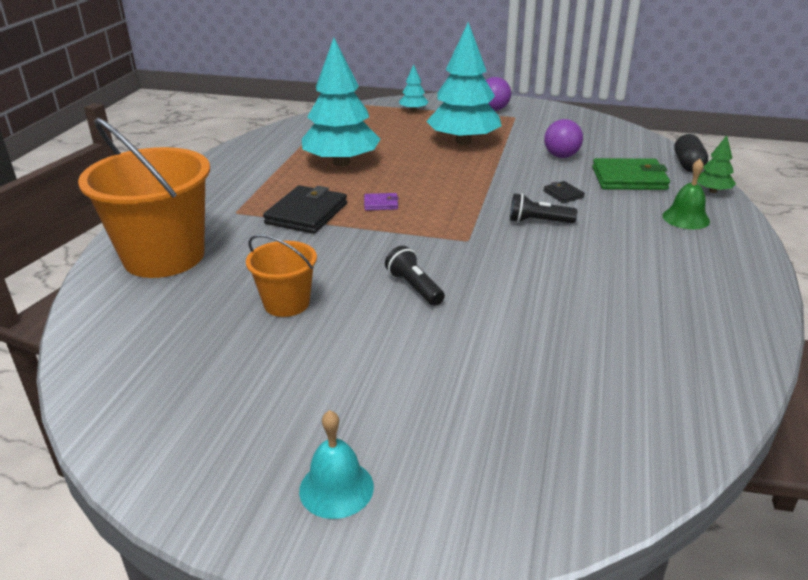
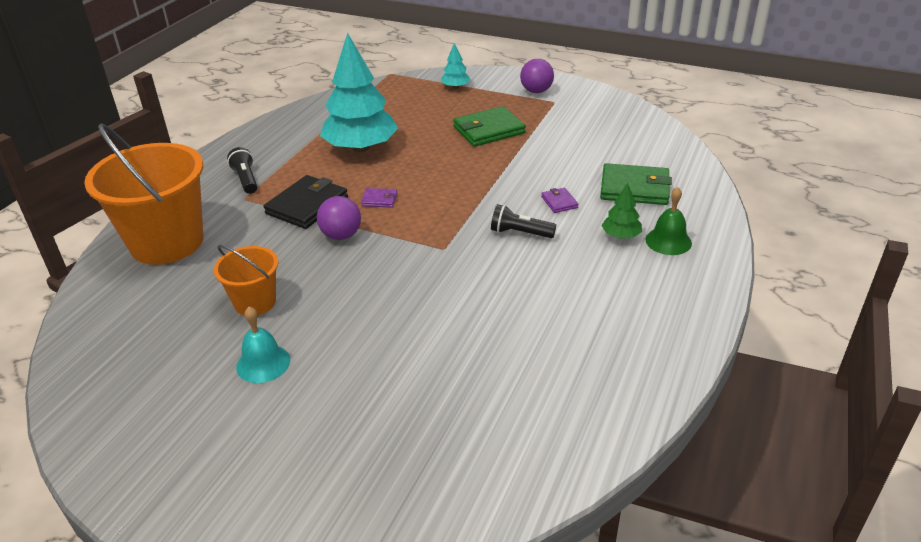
camera: 10 degrees right, 5 degrees up
(336, 488) = (232, 486): turquoise bell -> turquoise bell (263, 363)
(414, 287) = (373, 296): black flashlight -> black flashlight (246, 179)
(463, 141) = (489, 130): turquoise tree -> green wallet
(561, 156) = (579, 155): purple ball -> purple ball (341, 235)
(563, 194) = (559, 202): black wallet -> purple wallet
(688, 164) = (704, 175): black capsule -> none
(712, 191) = (713, 210): green tree -> green tree (620, 236)

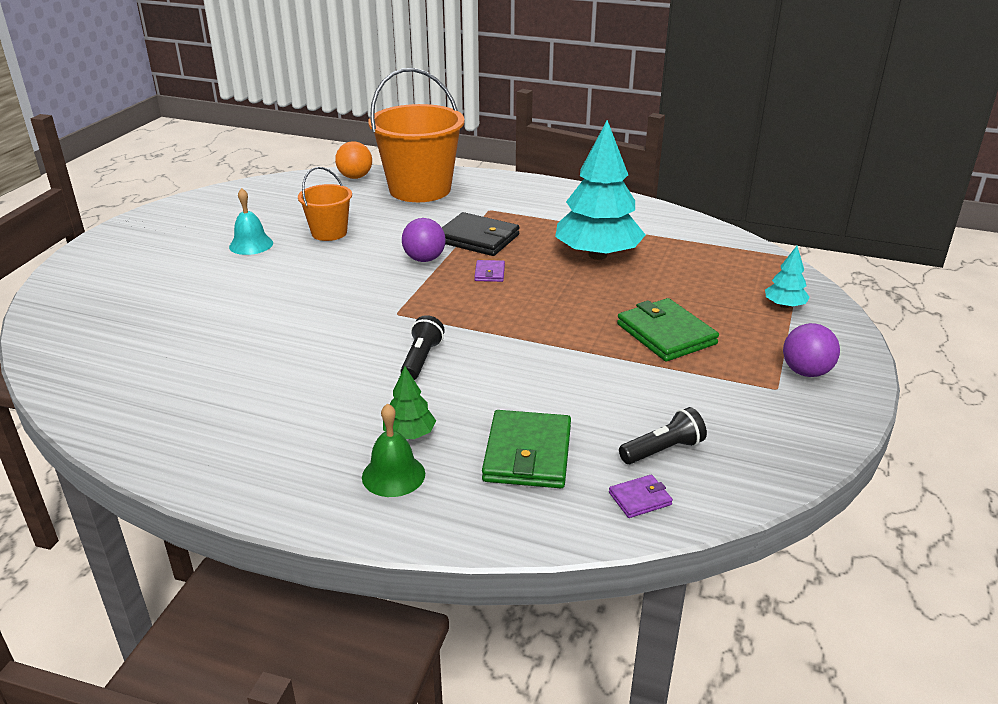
camera: 85 degrees right, 5 degrees down
(98, 293) = (355, 177): none -> orange ball
(246, 179) = (523, 206): black flashlight -> black flashlight (663, 450)
(559, 202) = (488, 388): purple wallet -> purple wallet (640, 499)

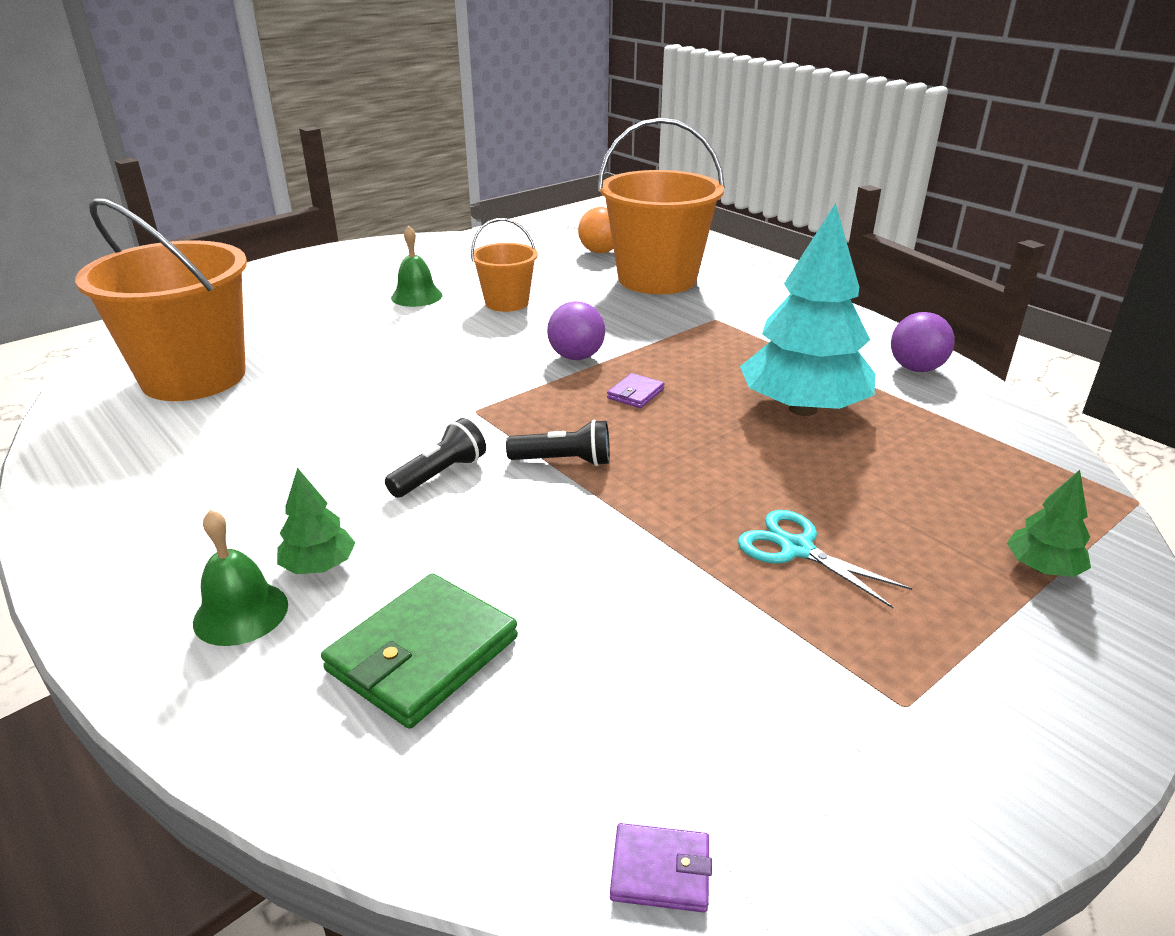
camera: 30 degrees right, 0 degrees up
(145, 351) = (194, 377): none -> orange bucket
(251, 244) = (416, 296): turquoise bell -> green bell
(477, 238) = (665, 349): black wallet -> none
(640, 499) = (497, 801): purple wallet -> purple wallet (660, 870)
(663, 450) = (613, 734): black flashlight -> black flashlight (564, 461)
(666, 334) = (797, 549): green wallet -> turquoise scissors
(784, 305) = (1042, 568): turquoise tree -> green tree
(806, 372) = (986, 697): purple ball -> purple ball (916, 369)

